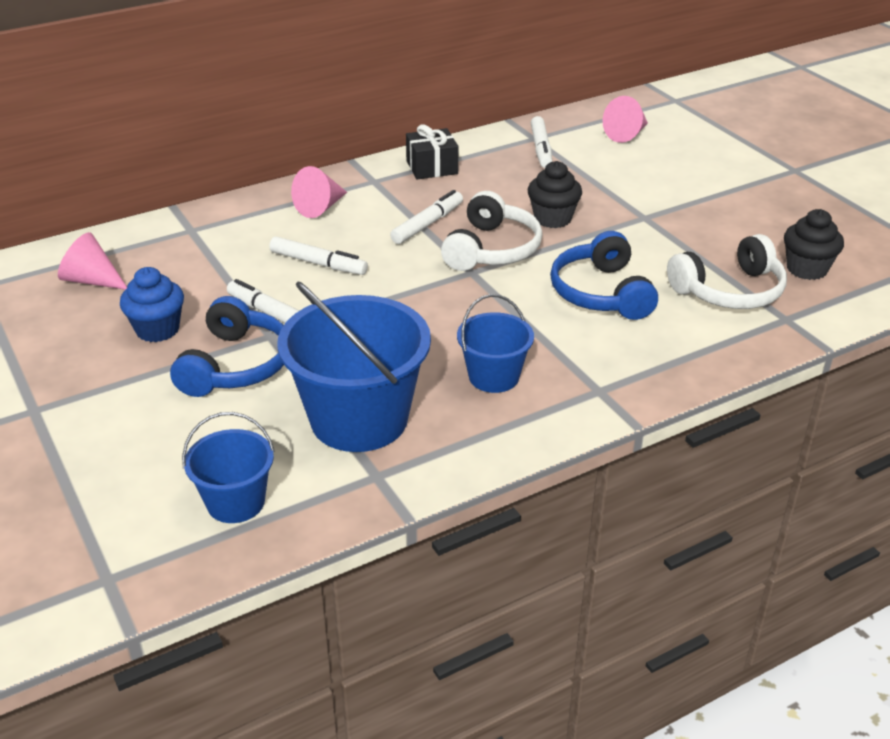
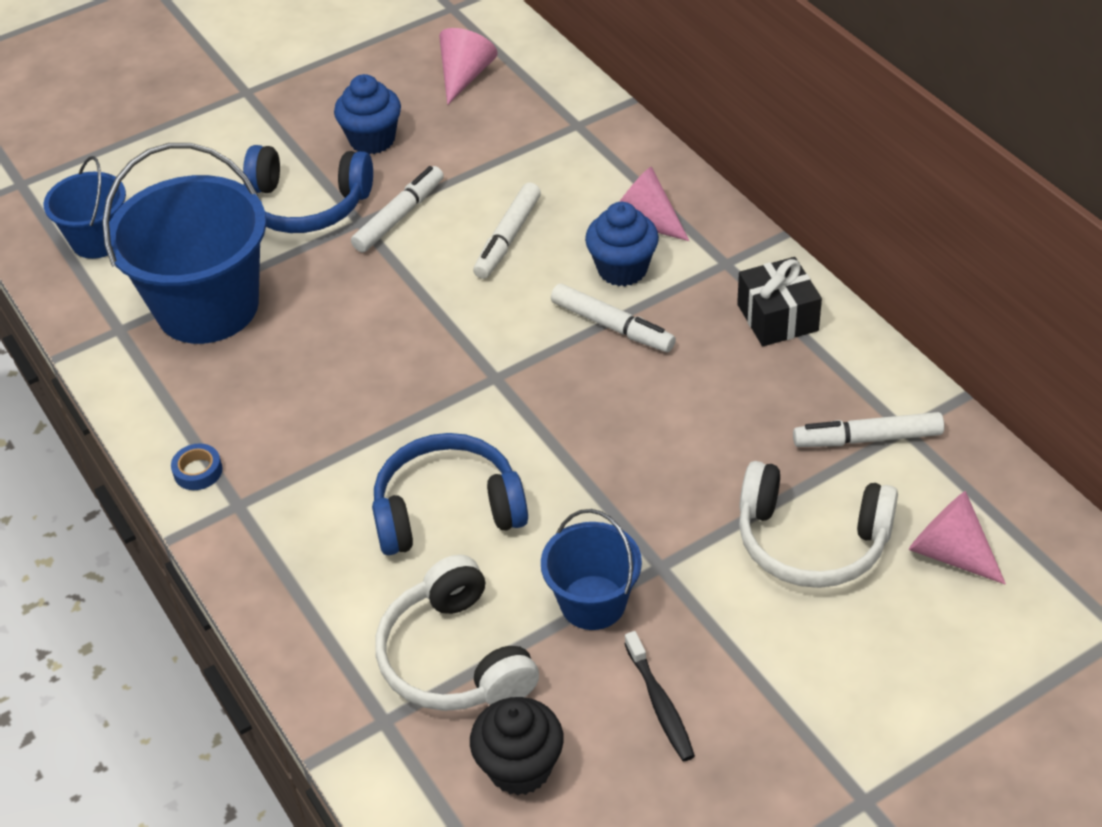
camera: 90 degrees right, 10 degrees up
(369, 218) = (622, 269): none -> blue cupcake
(492, 249) = (551, 394): white headphones -> white headphones (811, 541)
(494, 377) = (271, 409): blue bucket -> blue bucket (593, 602)
(552, 218) = (643, 456): black cupcake -> none
(563, 414) = (198, 471): none -> blue tape
(748, 222) = (660, 704): none -> black toothbrush

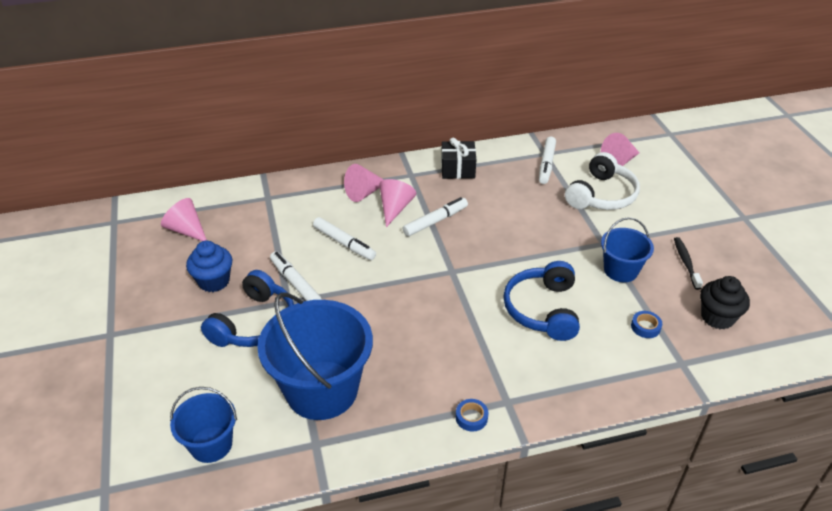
camera: 75 degrees left, 5 degrees down
(455, 658) = (645, 327): white headphones -> blue tape
(622, 269) = (395, 208): blue cupcake -> pink cone
(660, 704) = (686, 262): black toothbrush -> black toothbrush turned 90 degrees counterclockwise

